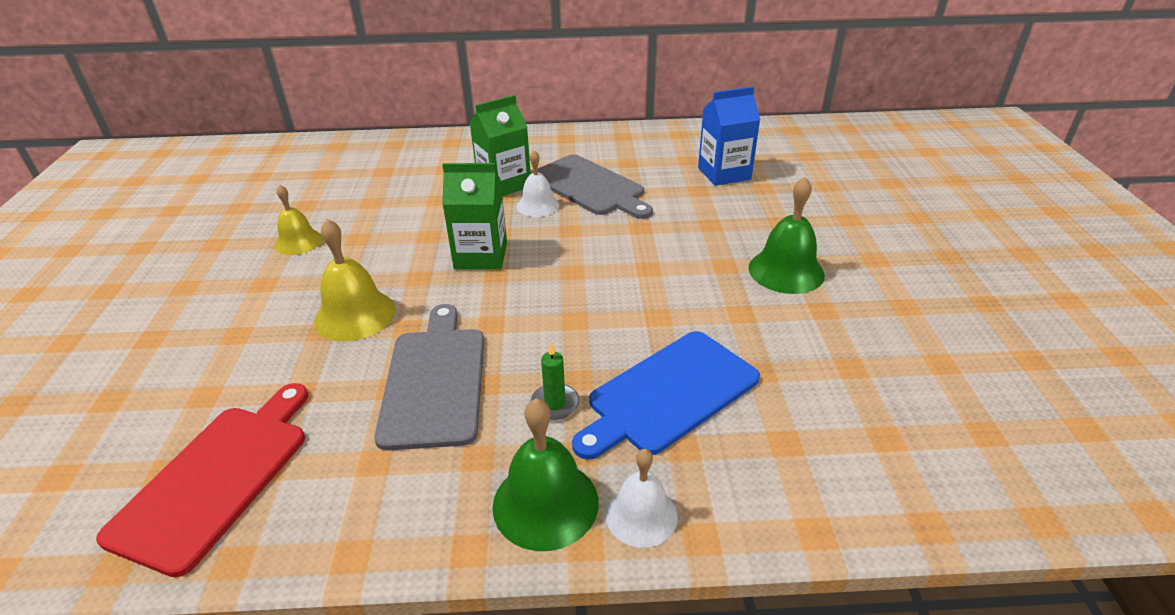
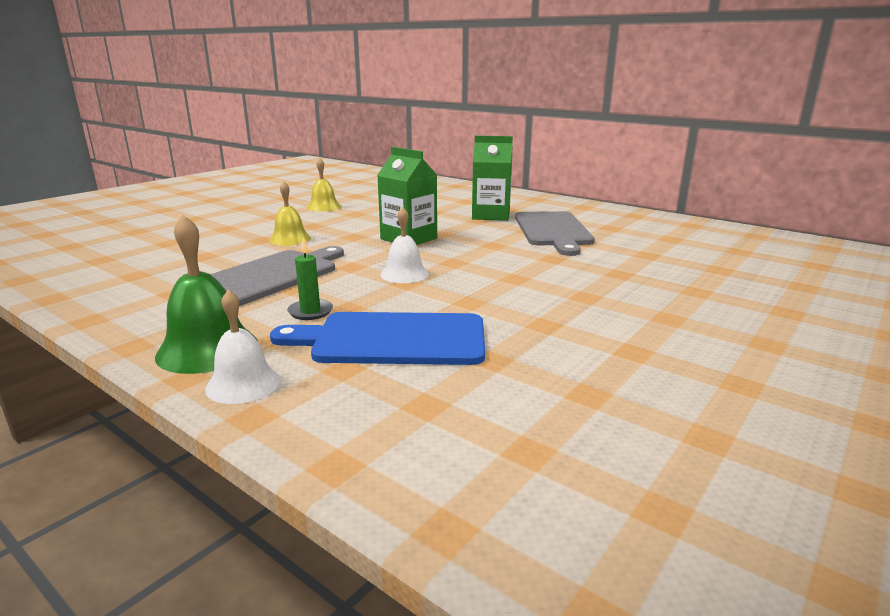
camera: 40 degrees right, 15 degrees down
(216, 478) = (110, 269): red cutting board -> none
(355, 315) = (290, 239): yellow bell -> yellow bell, size x0.67
(538, 205) = (494, 229): white bell -> white bell (404, 274)
(724, 173) = (693, 252): blue carton -> none
(786, 271) = (642, 318): green bell -> none

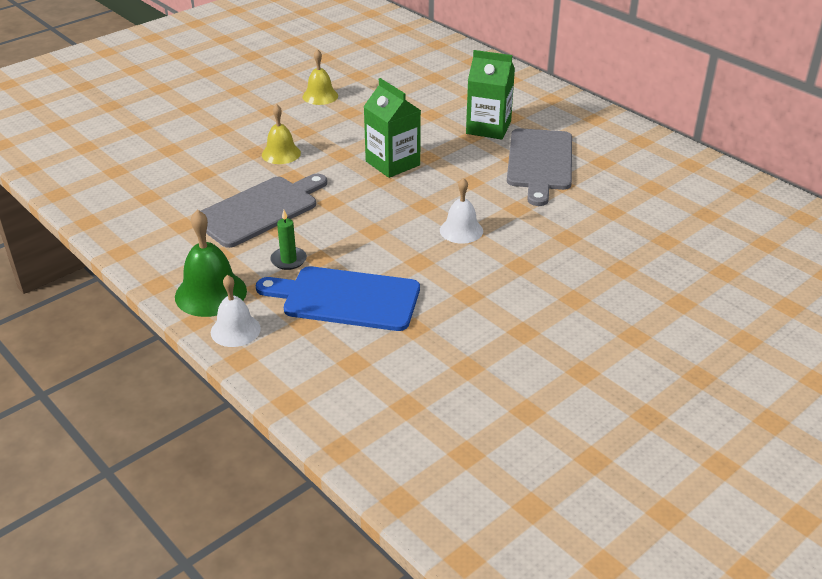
camera: 10 degrees right, 15 degrees up
(404, 274) = (375, 218): white bell -> white bell (461, 230)

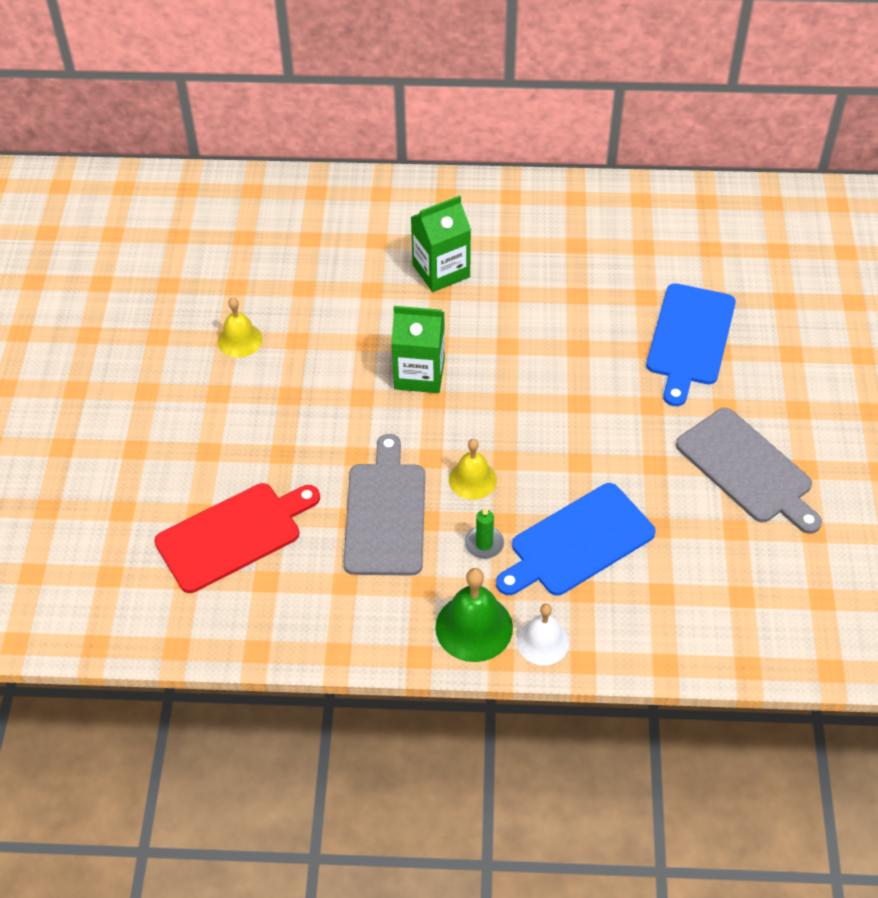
camera: 45 degrees left, 15 degrees up
(169, 168) = (233, 534): none -> red cutting board
(281, 153) = (309, 437): yellow bell -> yellow bell (472, 479)
(461, 230) = (568, 405): white bell -> none
(540, 162) = (532, 282): grey cutting board -> grey cutting board (748, 469)
(609, 249) = (690, 339): none -> blue cutting board

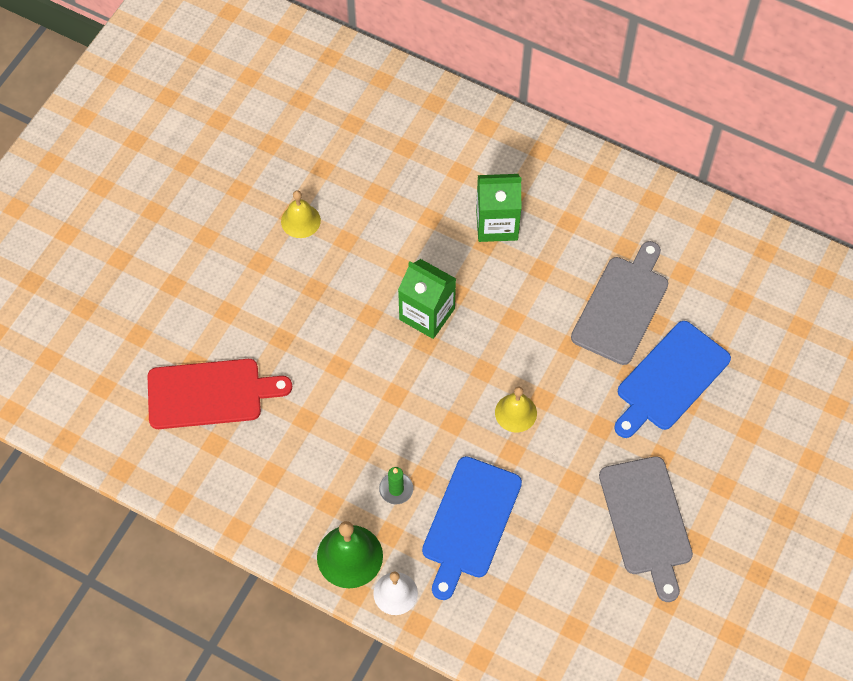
camera: 25 degrees right, 10 degrees up
(385, 513) = (334, 428): grey cutting board -> grey cutting board (622, 306)
(472, 479) = (417, 429): yellow bell -> yellow bell (515, 413)
(578, 543) = (470, 522): blue cutting board -> blue cutting board turned 60 degrees counterclockwise

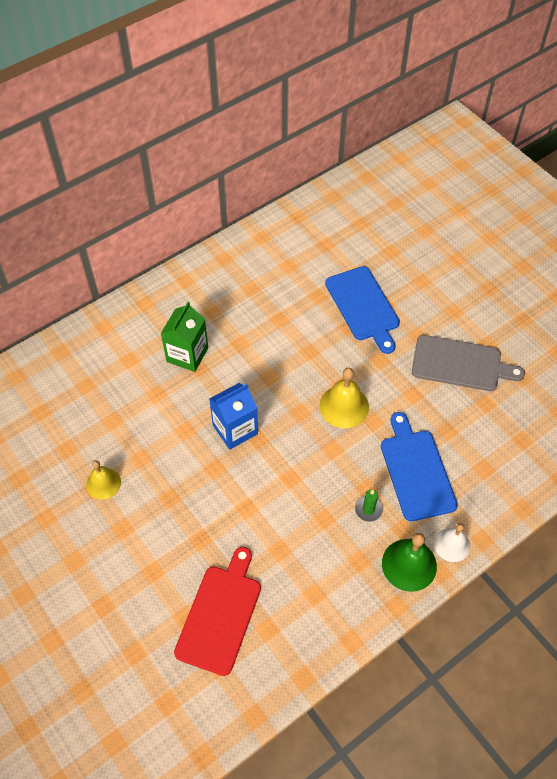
camera: 65 degrees left, 5 degrees down
(427, 314) = (235, 429): green carton -> blue carton
(470, 522) = (416, 471): blue cutting board -> blue cutting board turned 150 degrees counterclockwise
(515, 413) = (344, 406): yellow bell -> yellow bell, size x1.50
(622, 306) = (295, 309): grey cutting board -> none

